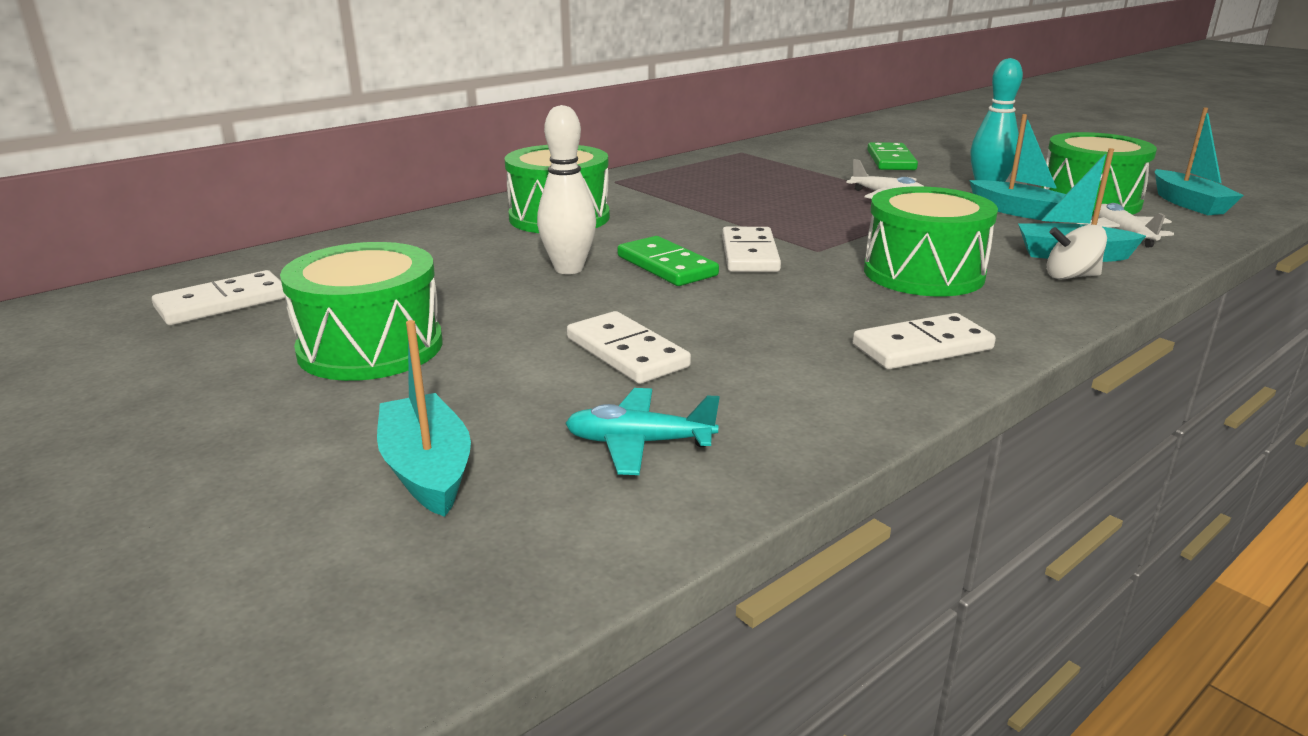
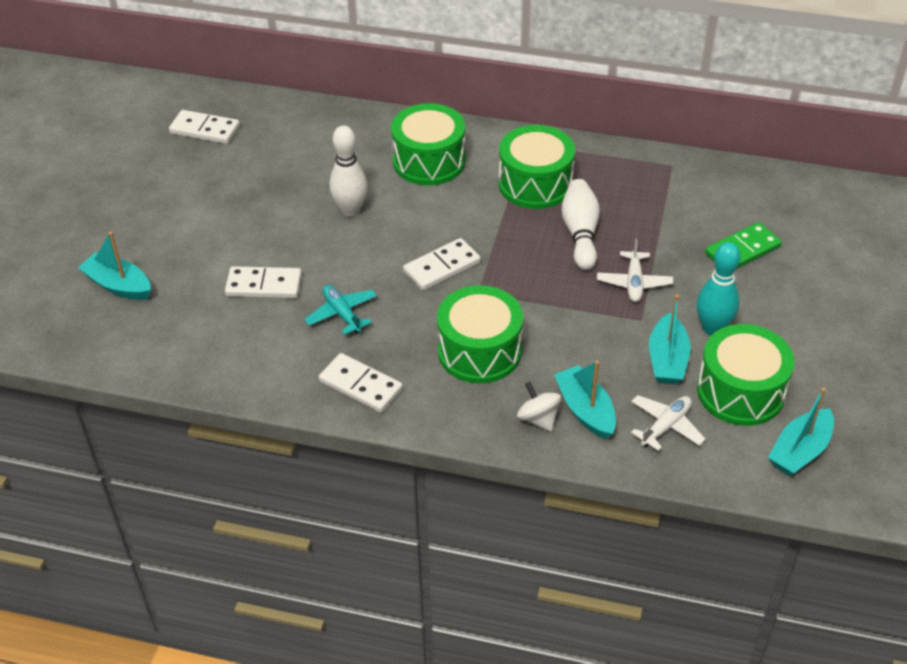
camera: 55 degrees right, 20 degrees up
(370, 347) = (201, 204): green drum -> green drum (535, 184)
(427, 470) = (118, 285): turquoise boat -> turquoise boat turned 90 degrees counterclockwise
(626, 353) = (264, 285): white domino -> white domino turned 75 degrees clockwise
(639, 443) = (182, 331): turquoise plane -> turquoise plane (342, 314)
(666, 266) = (390, 243): green domino -> none
(786, 196) = (580, 233): none -> white bowling pin

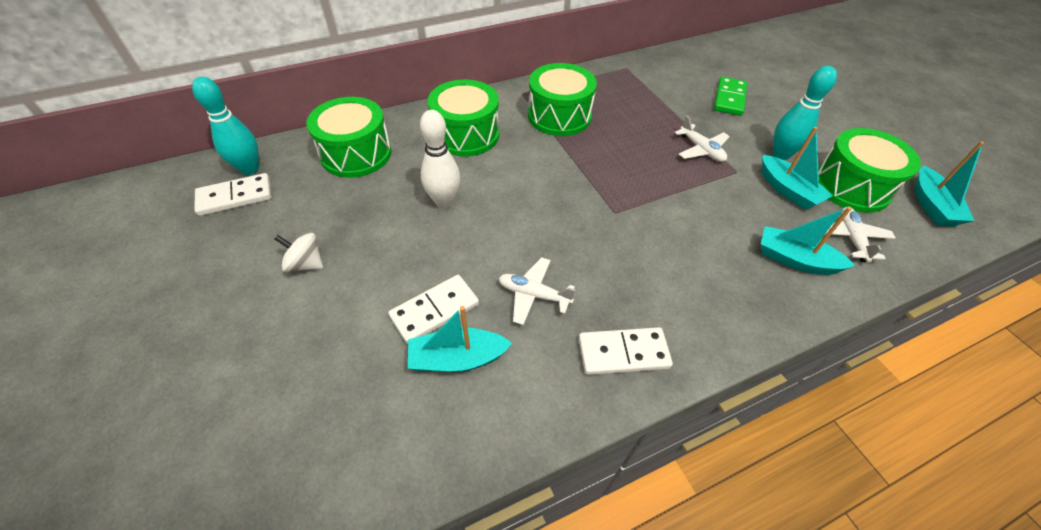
camera: 40 degrees left, 5 degrees up
(118, 285) = (272, 407): turquoise boat -> turquoise boat (457, 358)
(232, 110) = (249, 169): none -> turquoise bowling pin
(342, 314) = (533, 295): turquoise plane -> white plane
(442, 267) = (566, 208): white domino -> none
(479, 351) = (673, 259): green drum -> green drum (356, 154)
(538, 419) = (777, 288): white spinning top -> white spinning top (305, 264)
(580, 233) = (628, 134): white bowling pin -> none

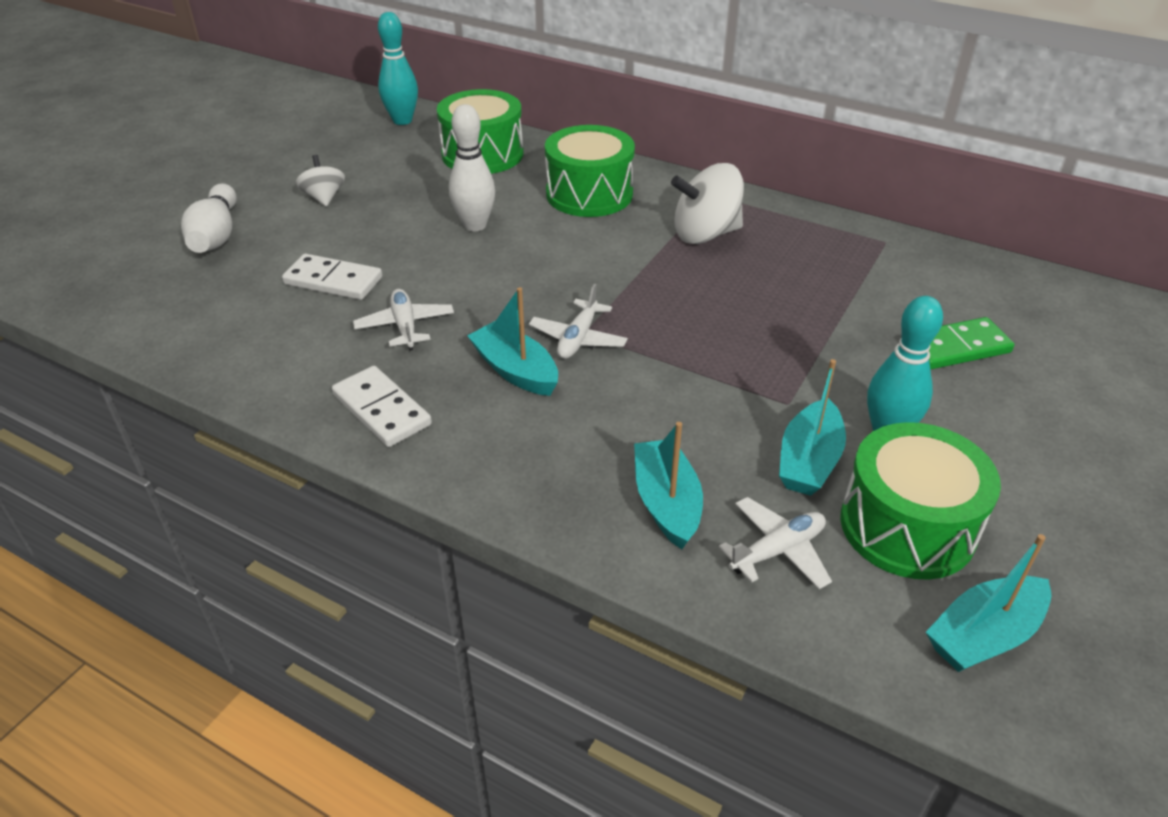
camera: 55 degrees right, 10 degrees down
(235, 197) = (363, 132): white domino -> none
(277, 363) = (216, 235): none -> white bowling pin
(457, 358) = (291, 315): turquoise boat -> turquoise boat (515, 370)
(559, 116) = (705, 234): green drum -> white spinning top
(701, 150) = (793, 359): white plane -> white plane (578, 339)

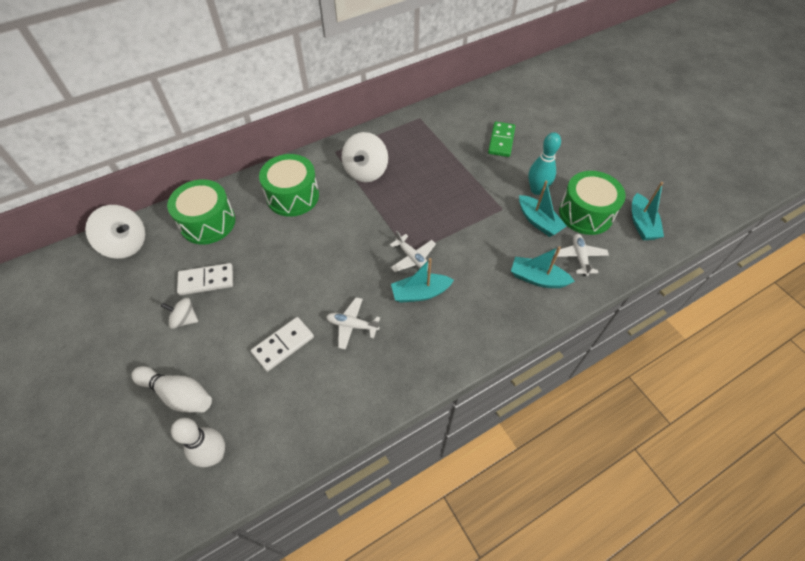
camera: 60 degrees left, 15 degrees up
(381, 410) = (415, 361): white domino -> white domino (206, 281)
(402, 120) = (126, 244): turquoise bowling pin -> white spinning top
(475, 225) = (281, 257): white bowling pin -> white bowling pin (215, 455)

